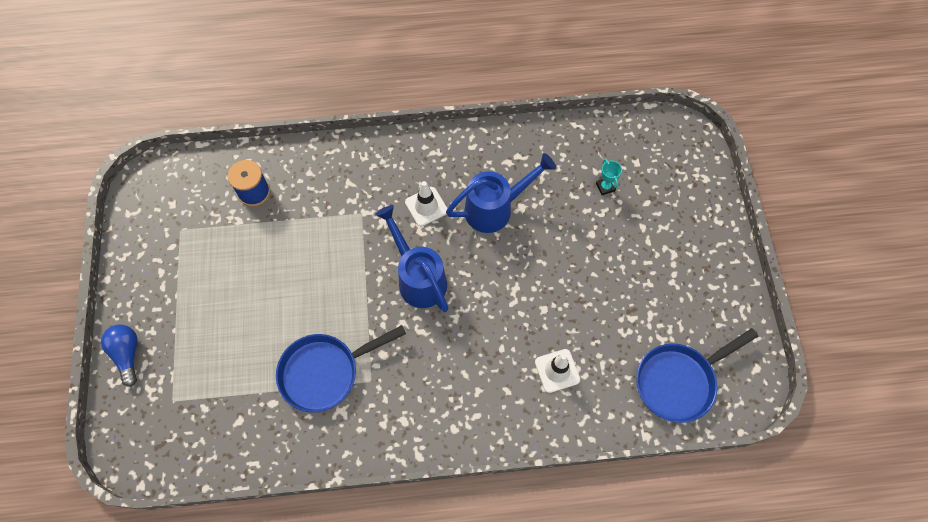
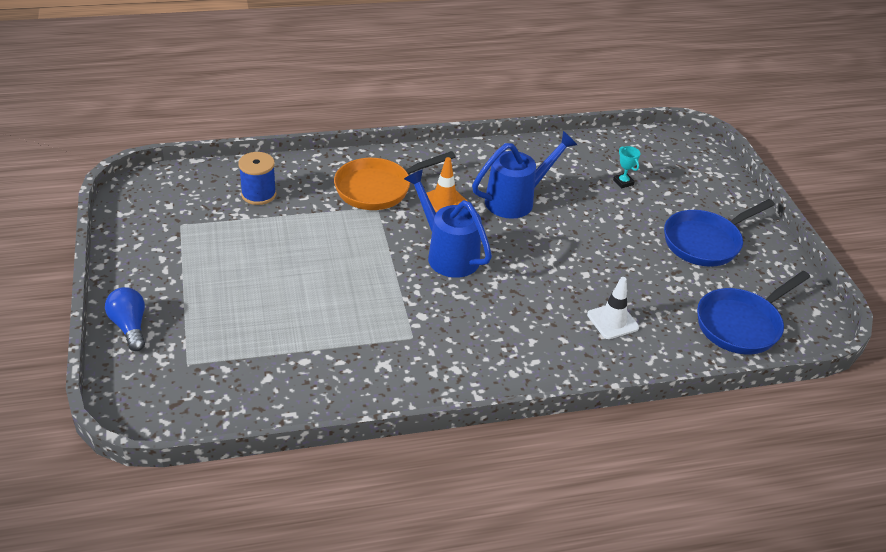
camera: 10 degrees left, 25 degrees down
(325, 372) = (360, 332): blue pan -> blue pan (705, 242)
(366, 188) = (378, 188): none -> orange pan
(426, 206) = (444, 200): white traffic cone -> orange traffic cone

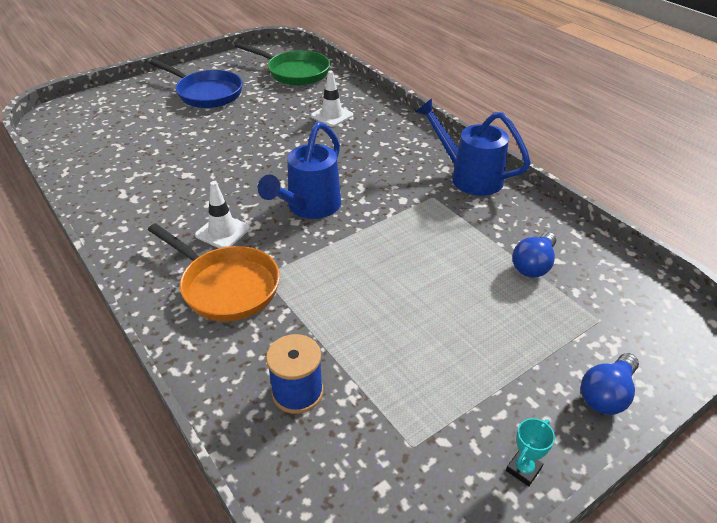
camera: 110 degrees left, 0 degrees up
(274, 359) = (533, 265): none -> blue light bulb
(444, 200) = (222, 232): orange traffic cone -> white traffic cone
(516, 200) = (197, 188): blue watering can -> blue watering can (469, 177)
(623, 182) = (136, 138): turquoise trophy -> turquoise trophy (523, 469)
(741, 324) = (294, 72): blue pan -> green pan

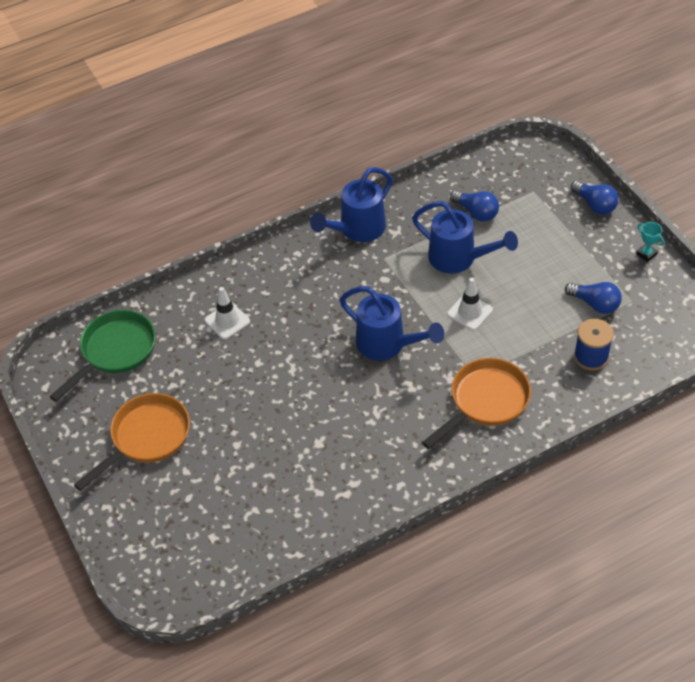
camera: 80 degrees left, 10 degrees up
(206, 93) = (146, 438): blue pan -> orange pan
(222, 232) = (415, 407): white traffic cone -> white traffic cone (470, 312)
(398, 396) = (595, 304): none -> blue light bulb
(449, 253) = (458, 259): none -> blue watering can

